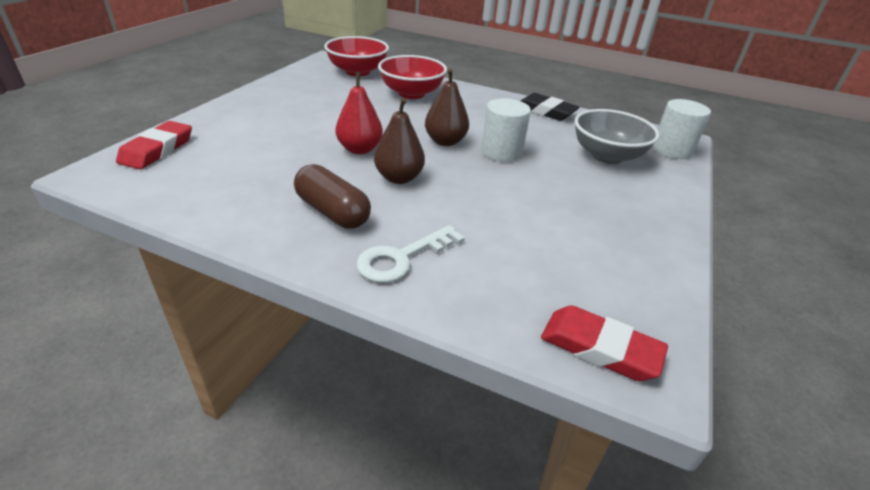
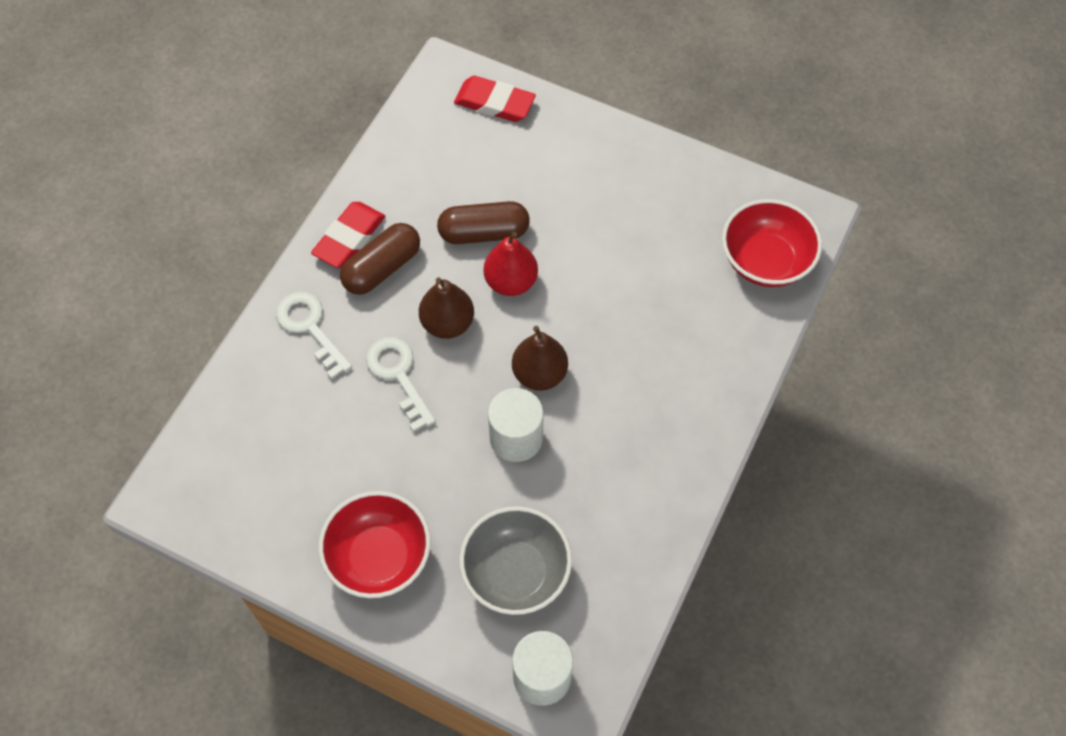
camera: 95 degrees right, 25 degrees up
(306, 159) = (484, 233): none -> brown capsule
(411, 93) = (691, 336): red bowl -> red bowl (379, 557)
(454, 203) = (398, 376): none -> white key
(546, 111) = (656, 521): black eraser -> none
(600, 348) = (192, 468): red eraser -> red eraser (349, 238)

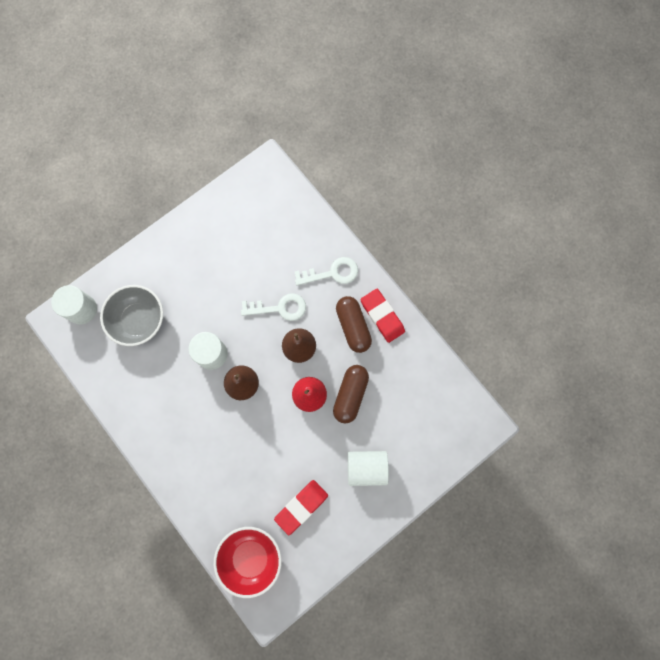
camera: 115 degrees right, 15 degrees up
(379, 557) = (182, 257): red bowl -> none
(494, 103) = (445, 445): red eraser -> red eraser (301, 506)
(572, 177) = (366, 468): none -> white cylinder

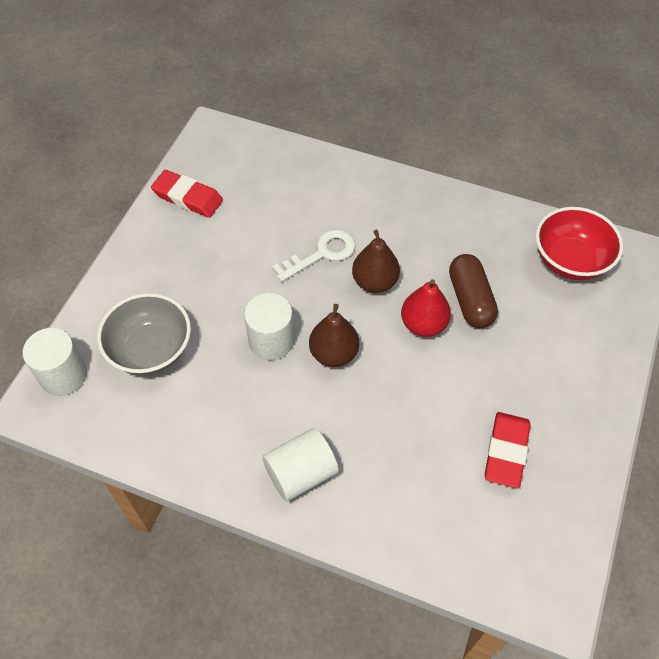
camera: 30 degrees left, 20 degrees down
(250, 557) = (488, 551): red bowl -> red bowl (570, 260)
(332, 273) = (357, 193): white key -> none
(353, 326) = (420, 232): brown capsule -> none
(366, 468) = (549, 365): white cylinder -> white cylinder (301, 473)
(382, 316) = (445, 207): red eraser -> red eraser (188, 197)

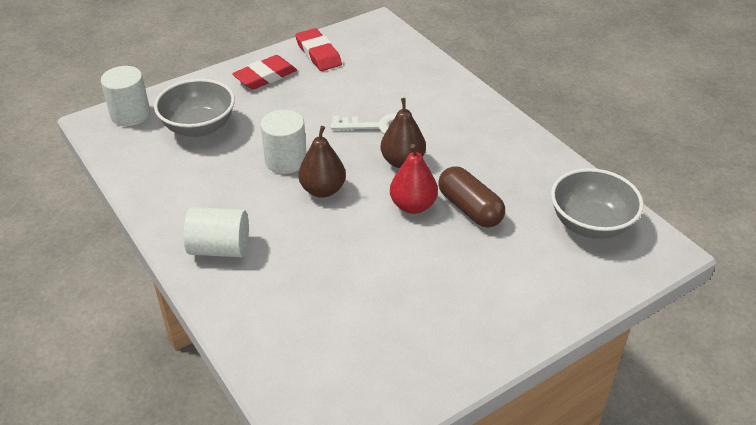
camera: 35 degrees right, 15 degrees down
(470, 300) = (470, 208): brown capsule -> brown capsule turned 60 degrees counterclockwise
(506, 451) = (391, 321): red eraser -> red eraser (265, 76)
(570, 260) = (590, 224): red bowl -> grey bowl

